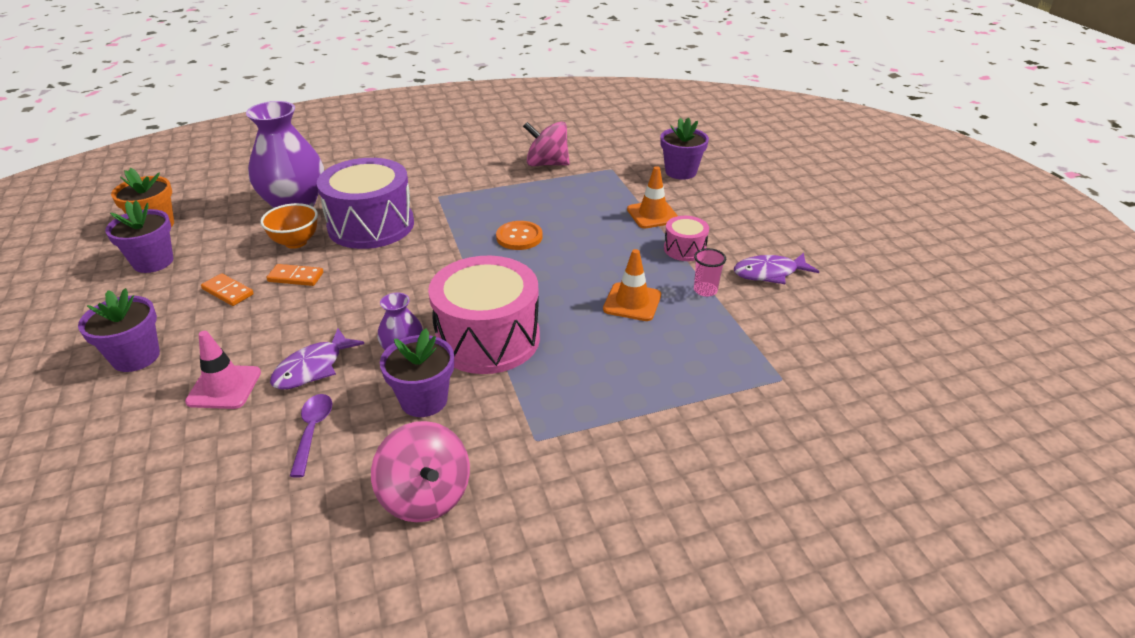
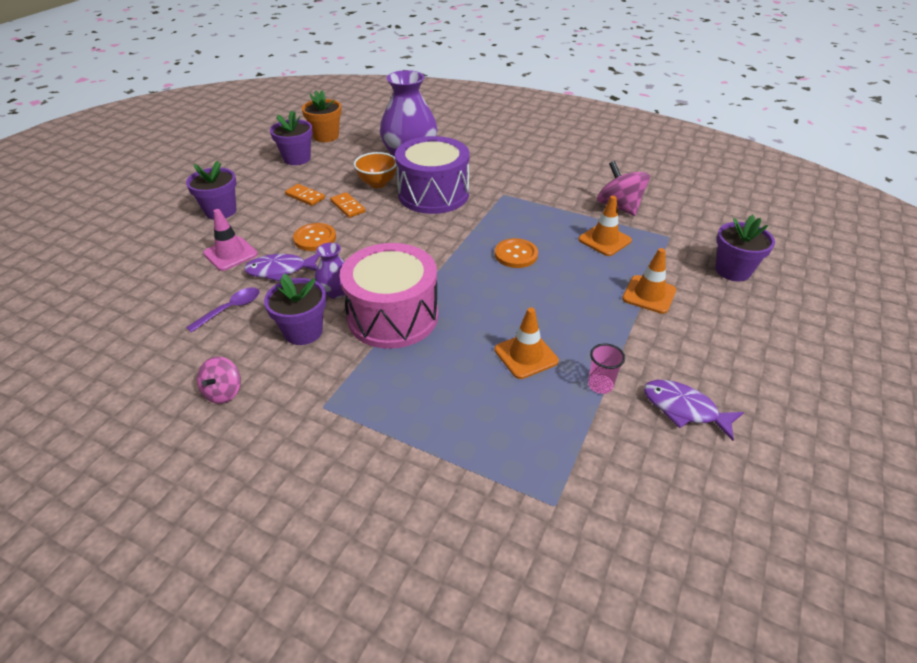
camera: 45 degrees right, 5 degrees up
(227, 292) = (305, 196): orange domino -> orange domino turned 45 degrees counterclockwise
(305, 321) = (315, 238): none -> orange button
(425, 496) = (223, 392): pink spinning top -> pink spinning top, size x0.61
(570, 193) = (604, 240): none -> orange traffic cone
(684, 249) = (634, 339): pink drum -> none

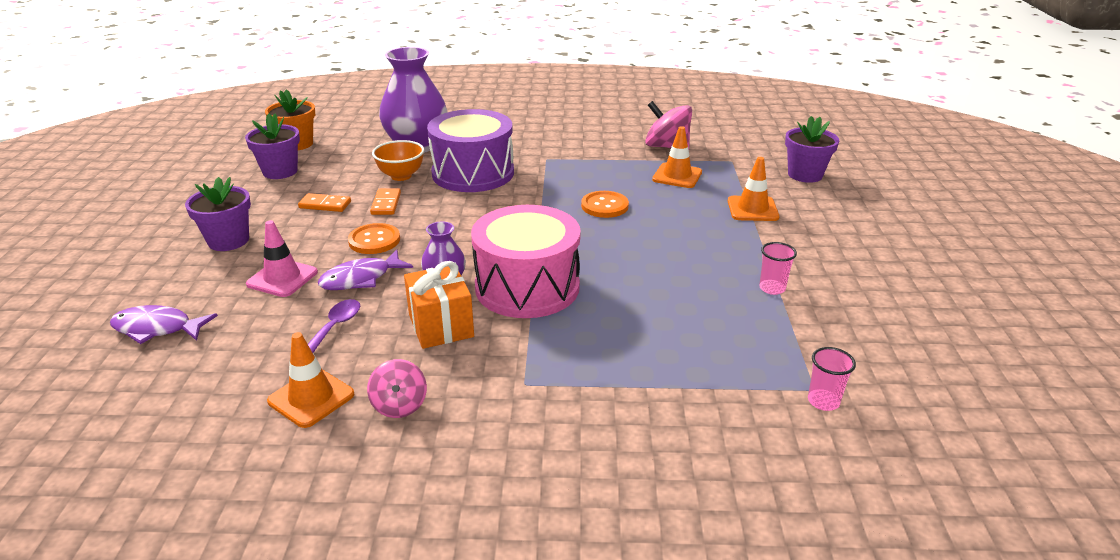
camera: 25 degrees left, 10 degrees down
(303, 331) = (441, 326): purple flower pot -> orange gift
(347, 207) = (386, 204): orange domino -> orange domino turned 60 degrees clockwise
(526, 355) = (687, 284): orange traffic cone -> orange traffic cone (311, 398)
(553, 522) = (823, 401): none -> pink cup
(684, 409) = (854, 286): purple fish -> purple fish (157, 328)

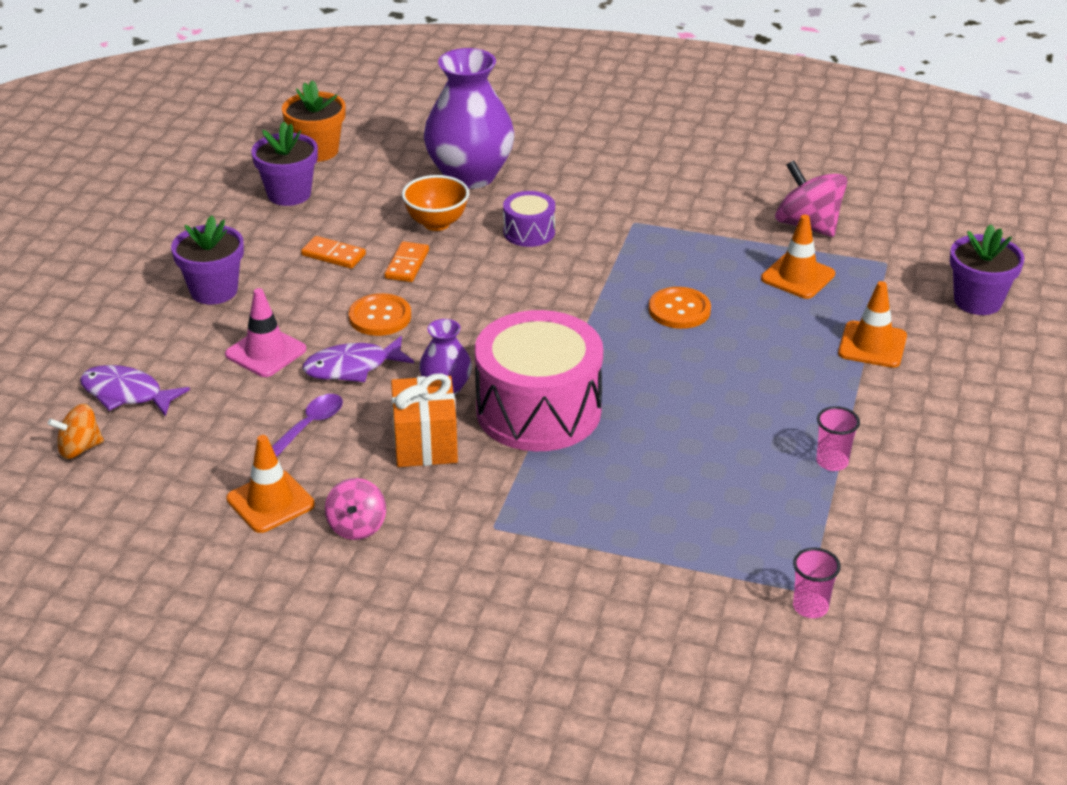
camera: 15 degrees right, 5 degrees up
(113, 382) = (79, 448): none -> orange spinning top
(473, 173) = (529, 232): purple drum -> purple drum, size x0.47

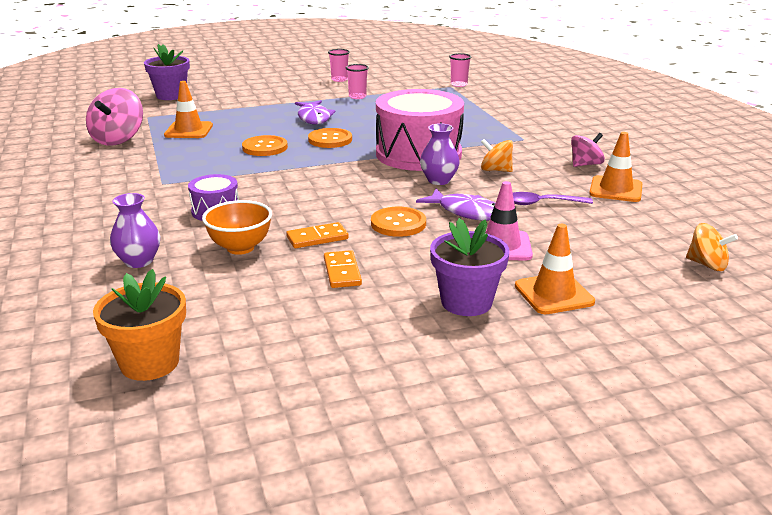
camera: 125 degrees left, 10 degrees down
(127, 394) = (634, 276): purple fish -> purple fish (314, 118)
(289, 194) = (262, 339): purple flower pot -> none
(425, 443) = (495, 170): orange gift -> orange spinning top
(470, 175) = (139, 261): purple vase -> purple vase, size x0.49
(659, 365) = (330, 140): none -> orange button
(872, 345) = (243, 106): orange traffic cone -> orange traffic cone (554, 294)
(951, 483) = (339, 79): none -> pink cup

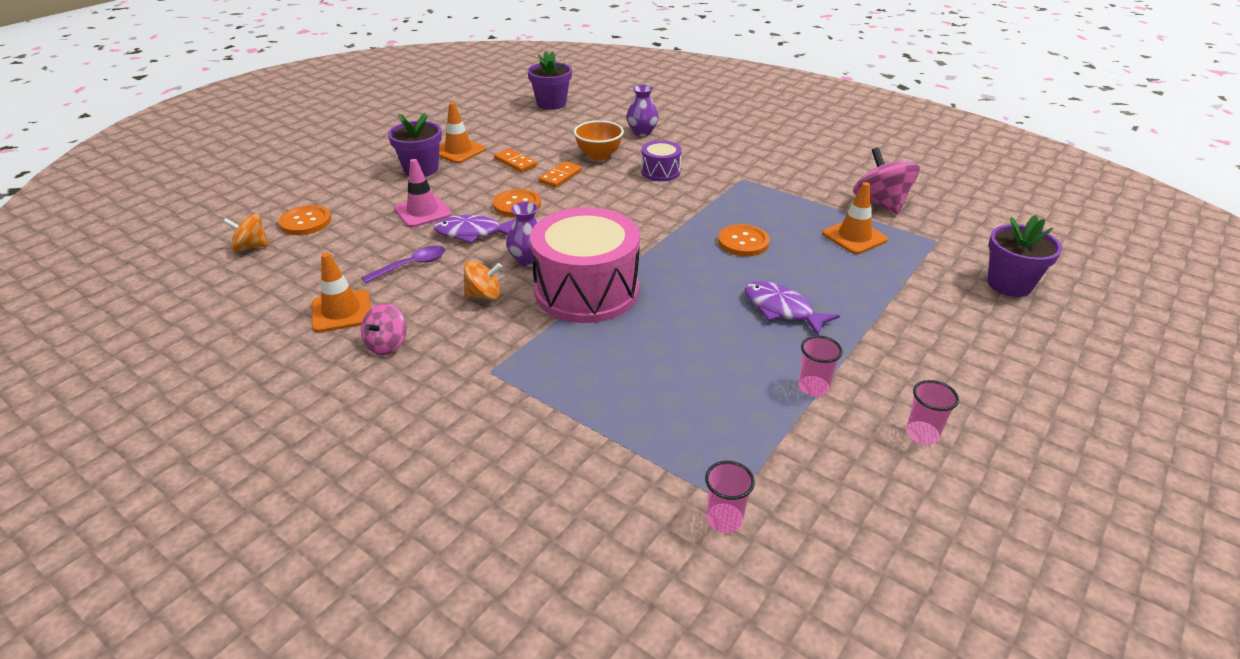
camera: 145 degrees right, 10 degrees up
(150, 363) = (551, 104): orange flower pot -> purple flower pot
(330, 140) = (703, 278): orange button -> orange button (305, 222)
(554, 294) = (367, 190): orange traffic cone -> orange traffic cone (458, 151)

